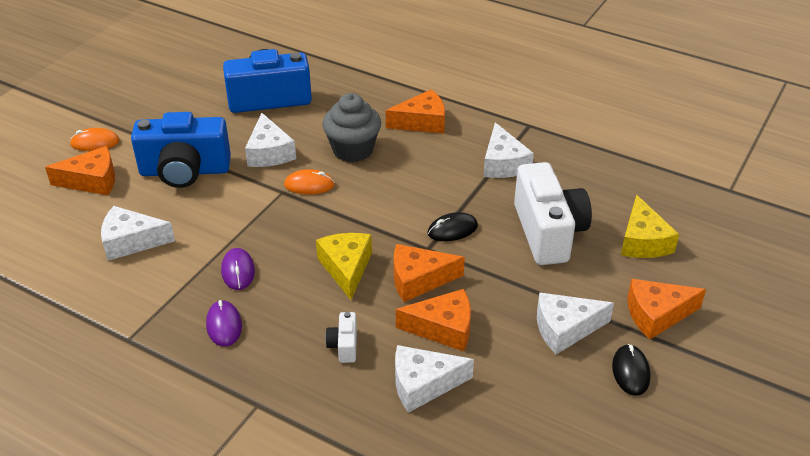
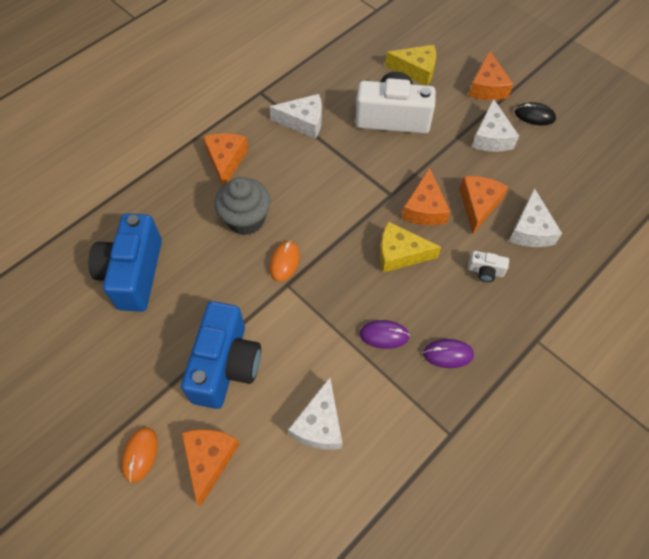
camera: 75 degrees left, 20 degrees up
(269, 152) = (224, 287): white cheese -> none
(452, 229) = (373, 174): black mouse -> none

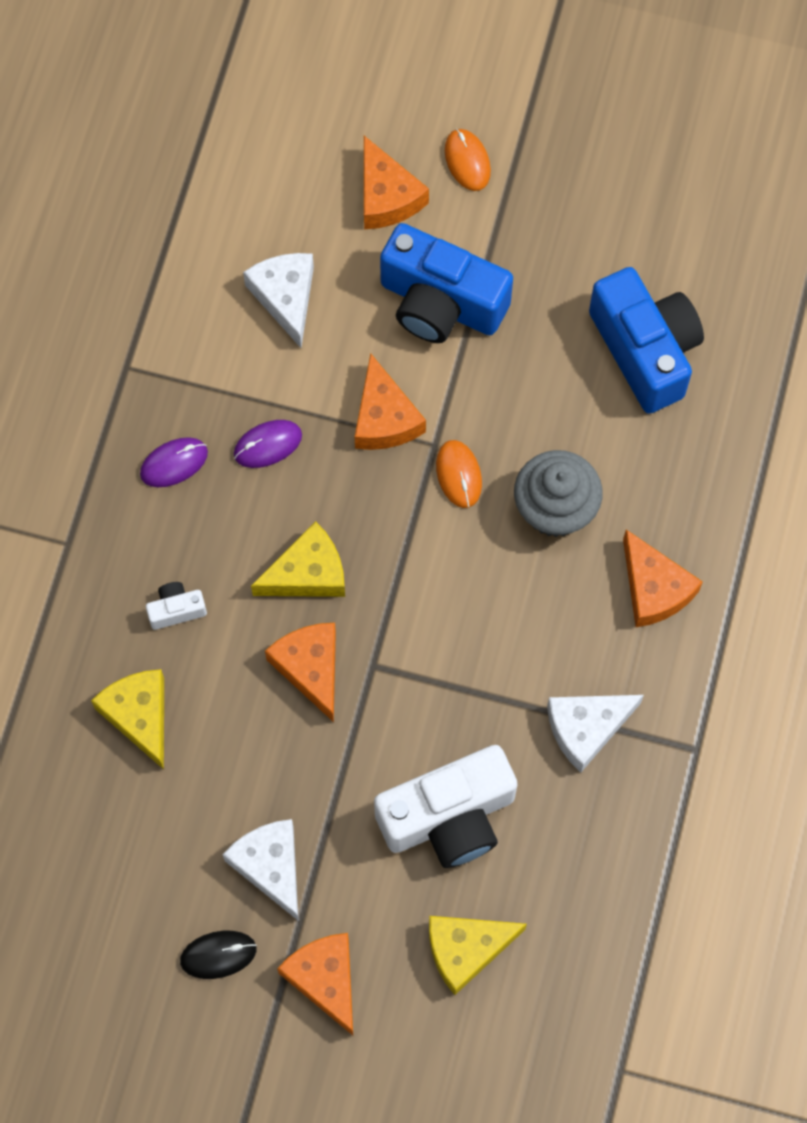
camera: 150 degrees right, 10 degrees up
(226, 365) = (441, 303): blue camera -> blue camera turned 45 degrees counterclockwise
(478, 205) = (233, 718): orange cheese -> orange cheese (384, 418)
(530, 229) = (139, 716): white cheese -> yellow cheese

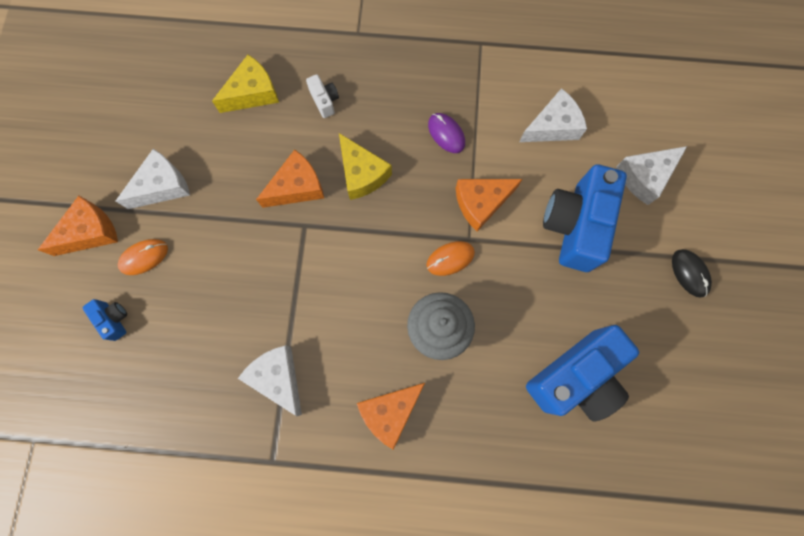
camera: 80 degrees right, 5 degrees up
(174, 463) = (422, 81): purple mouse -> none
(218, 955) = (103, 165): black mouse -> black mouse (689, 273)
(386, 196) = (644, 177): orange cheese -> white cheese
(449, 817) = (204, 292): white camera -> none
(466, 949) = (114, 319): yellow cheese -> blue camera
(467, 161) = (688, 225): orange mouse -> orange mouse (144, 257)

